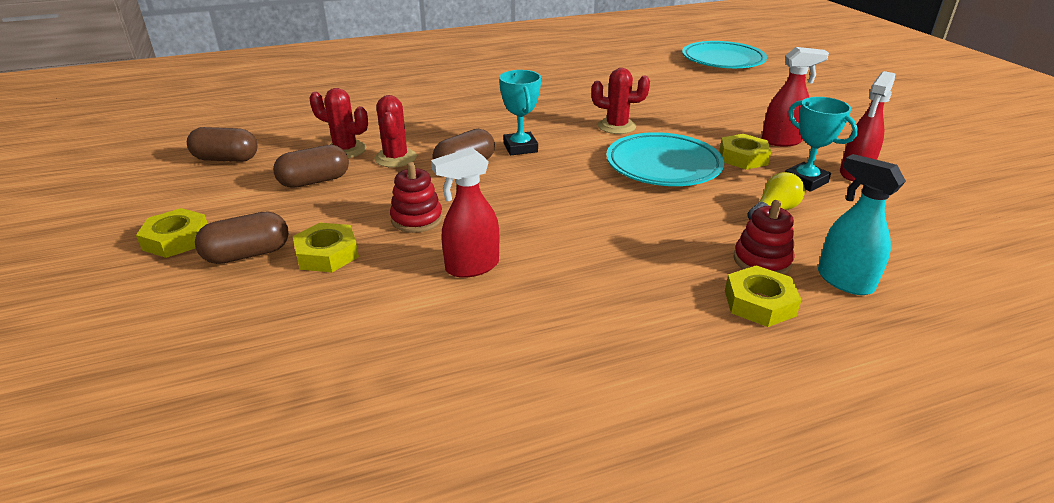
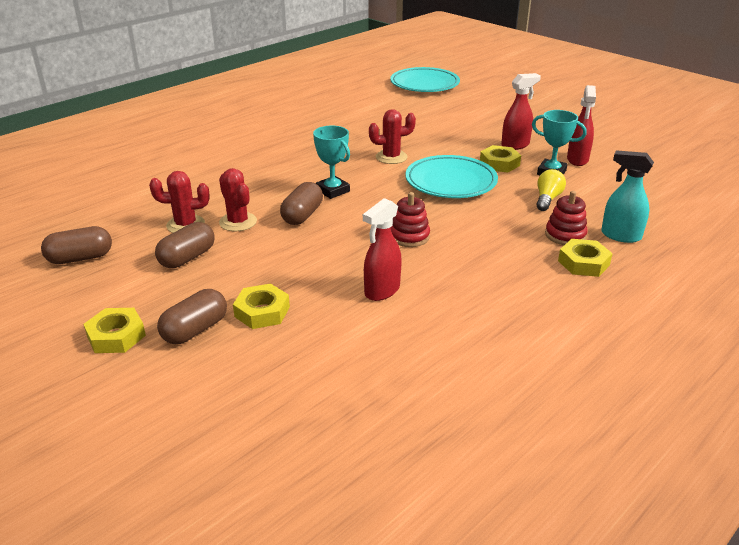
camera: 25 degrees left, 0 degrees up
(417, 219) = (306, 267): red stacking toy -> red stacking toy (409, 236)

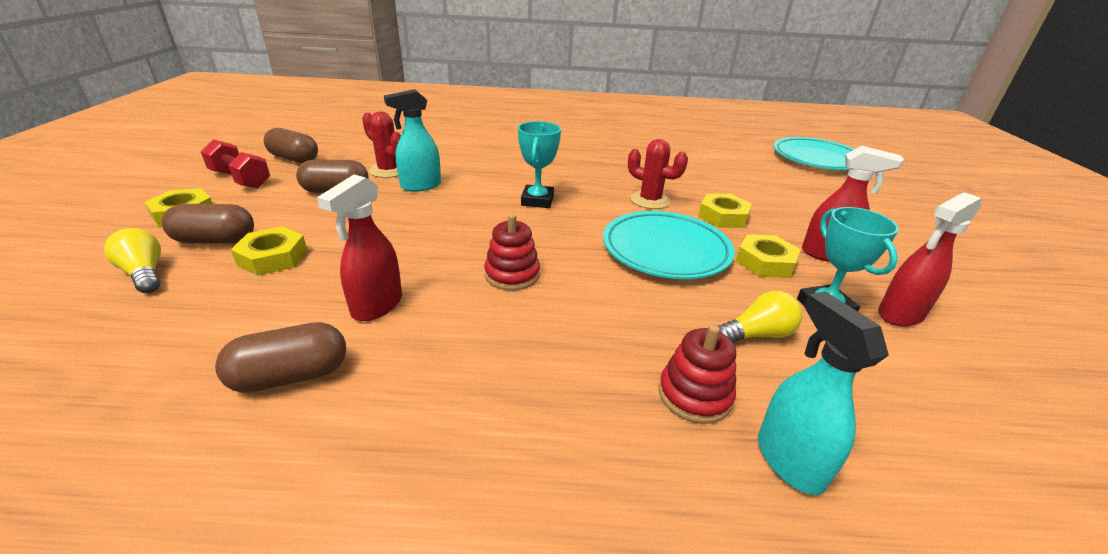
camera: 45 degrees right, 0 degrees up
(83, 294) = (241, 179): none -> red dumbbell
(207, 370) = (144, 273): none -> yellow light bulb
(238, 222) = (420, 186): red cactus -> turquoise spray bottle
(302, 215) = (471, 206): brown capsule -> brown capsule (291, 376)
(382, 291) = (377, 306): red spray bottle -> red spray bottle turned 60 degrees counterclockwise
(583, 263) = (647, 453): yellow nut -> yellow nut (723, 216)

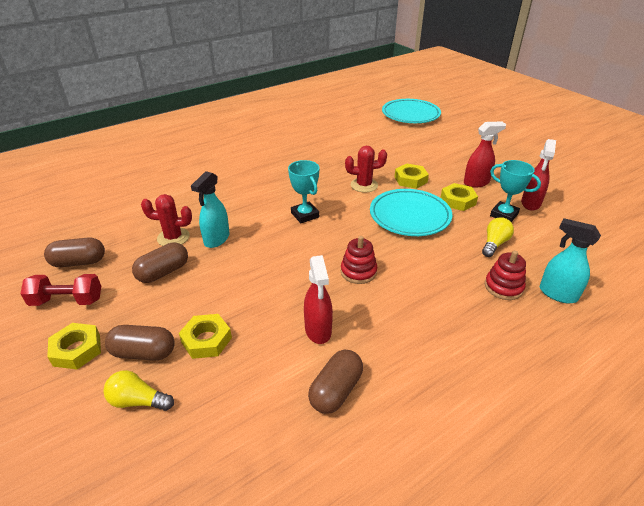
camera: 35 degrees left, 5 degrees up
(215, 240) = (143, 352): brown capsule -> brown capsule turned 45 degrees clockwise

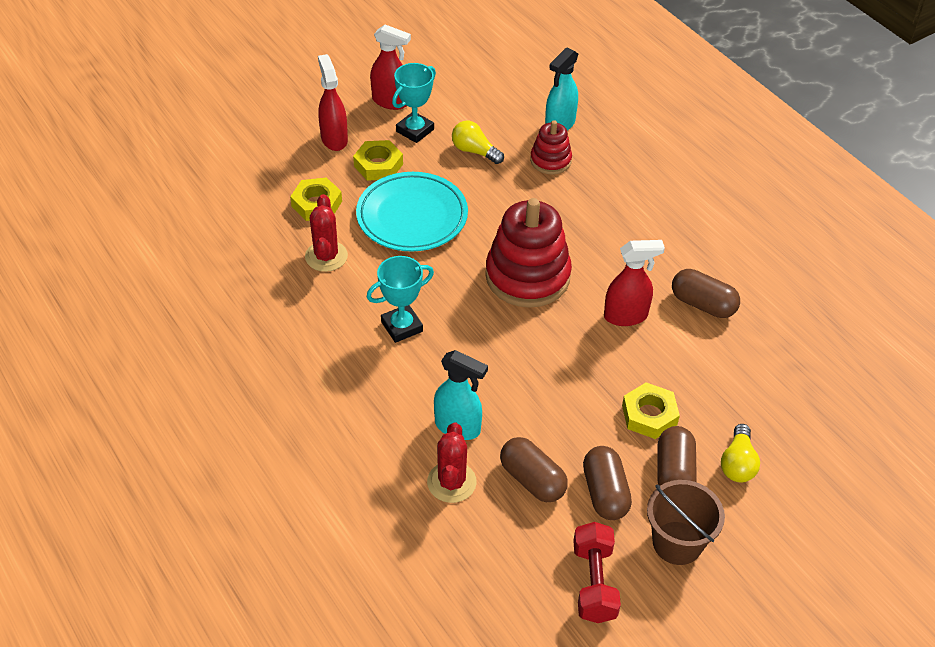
camera: 90 degrees left, 10 degrees up
(77, 350) = (677, 543): yellow nut -> brown bucket
(79, 262) = (511, 595): brown capsule -> brown capsule (605, 493)
(358, 272) = (527, 276): red stacking toy -> red stacking toy, size x1.89
(410, 115) = (87, 175): turquoise plate -> none

